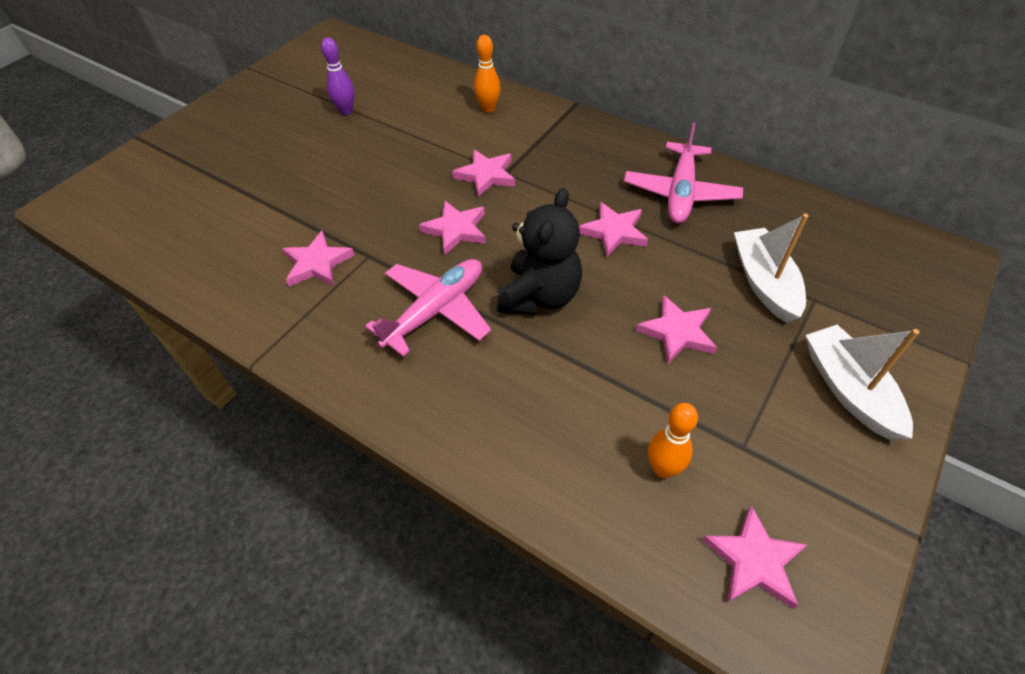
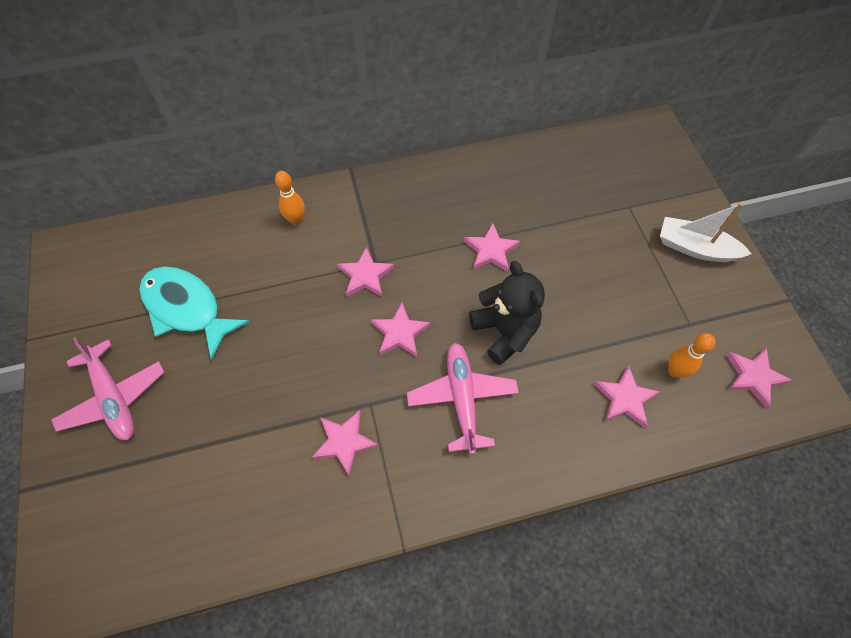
camera: 50 degrees left, 10 degrees up
(346, 111) = (187, 308): purple bowling pin -> turquoise fish
(677, 332) = (595, 287): pink star -> pink star (625, 399)
(680, 193) = (493, 191): pink plane -> pink plane (113, 398)
(764, 282) = (598, 217): white boat -> none

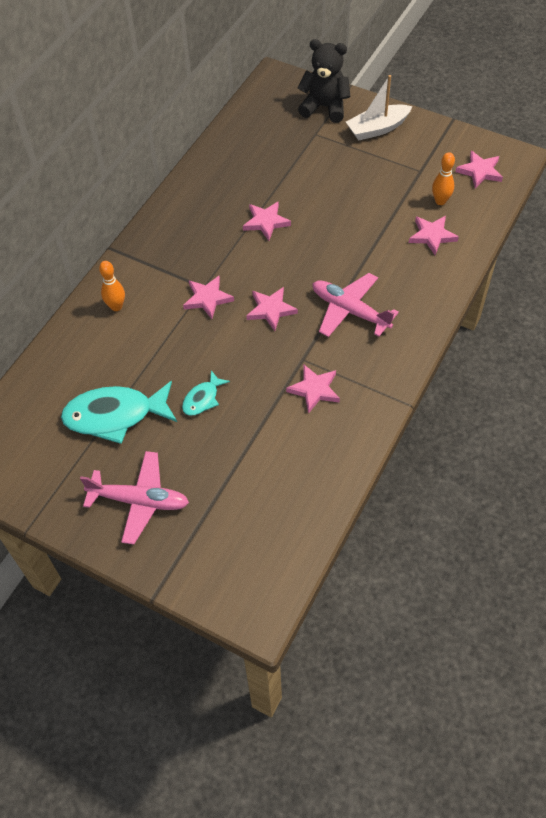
camera: 45 degrees left, 5 degrees down
(257, 359) = (202, 399): none -> turquoise fish
(504, 332) = (329, 258): black teddy bear -> black teddy bear (324, 107)

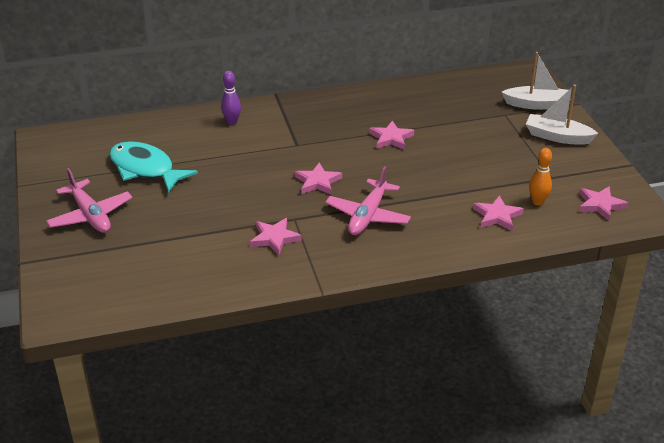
camera: 45 degrees right, 20 degrees down
(116, 306) = (232, 122): orange bowling pin -> purple bowling pin
(202, 399) = (203, 195): turquoise fish -> none
(207, 298) = (289, 151): pink star -> none
(324, 107) = (536, 104): black teddy bear -> white boat
(349, 310) = (368, 216): pink plane -> pink plane turned 150 degrees counterclockwise

